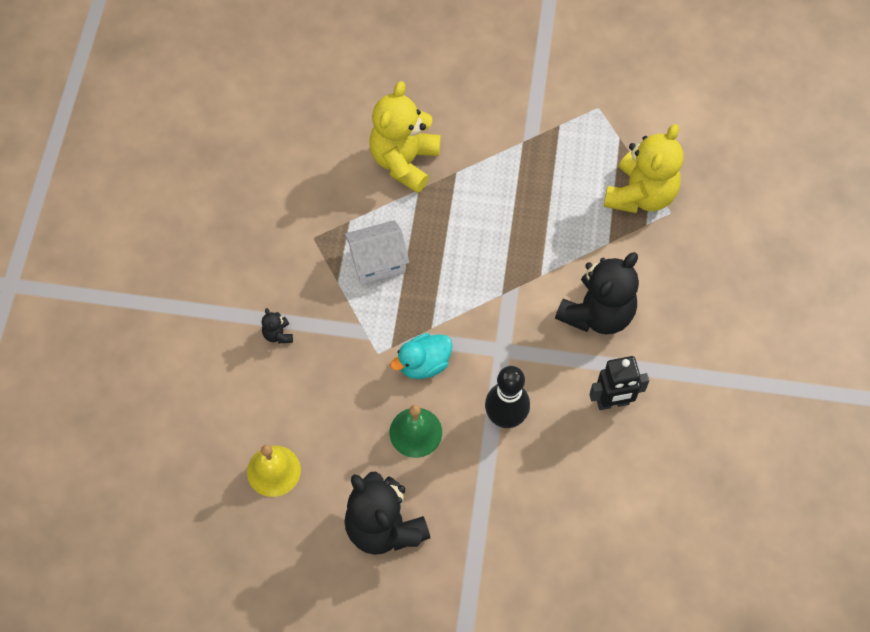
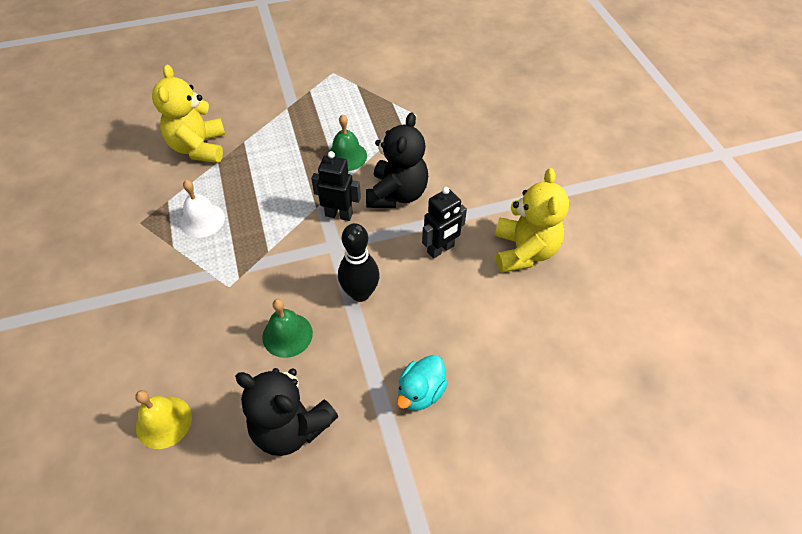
camera: 25 degrees left, 10 degrees down
(278, 334) = (131, 305): black teddy bear -> none
(377, 261) = (202, 220): white house -> white bell
(424, 364) = (272, 280): turquoise duck -> turquoise duck (420, 392)
(523, 314) = (339, 214): none -> black robot
(563, 239) = (346, 156): none -> green bell
(640, 195) = (389, 112): yellow teddy bear -> yellow teddy bear (524, 251)

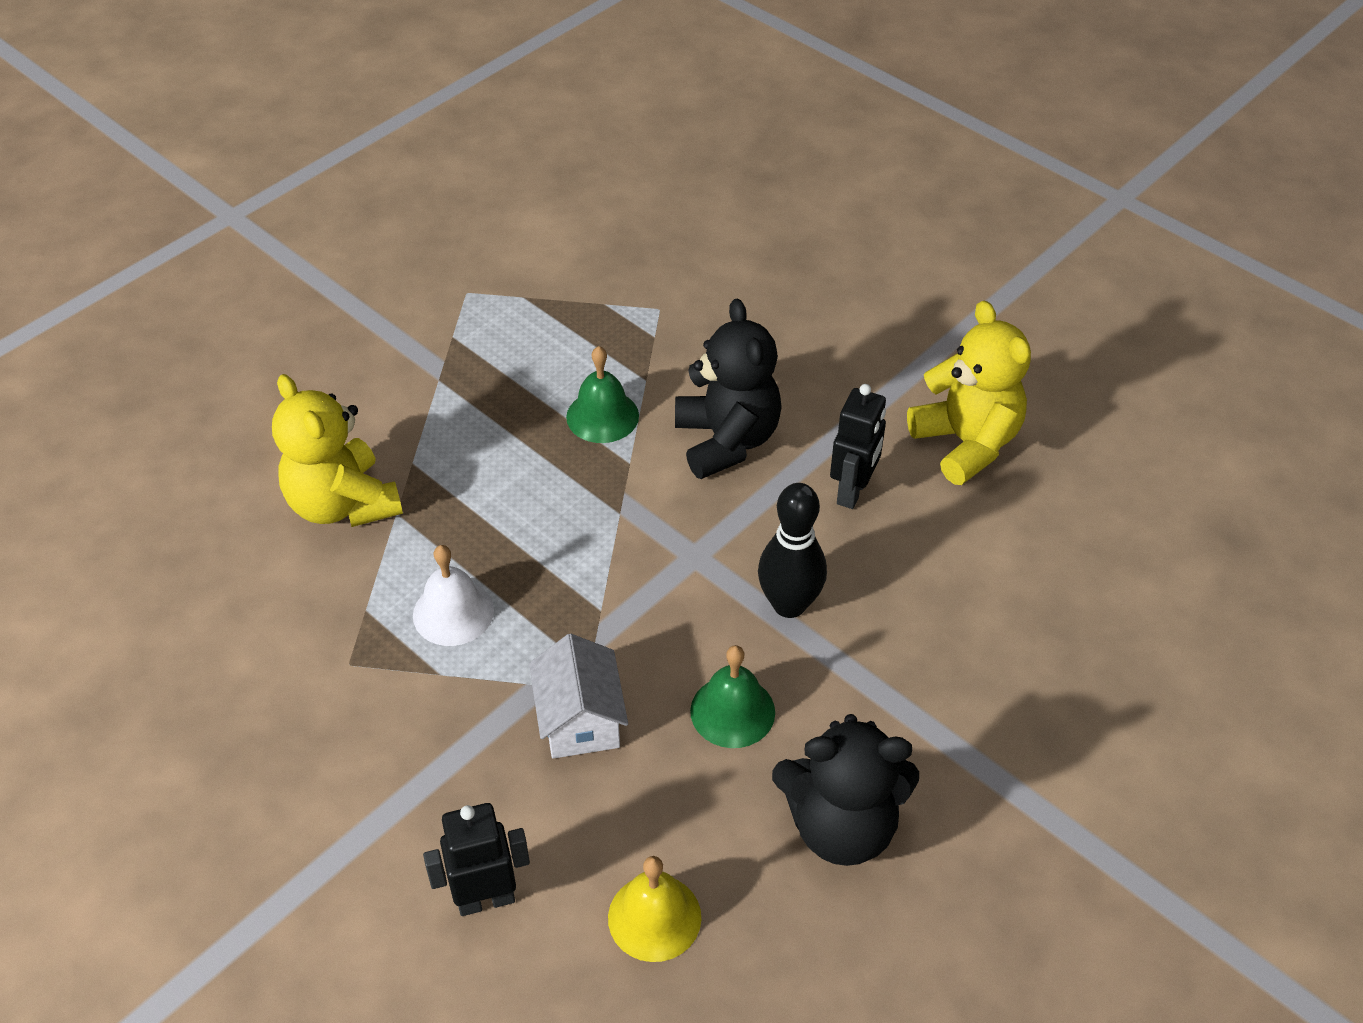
camera: 30 degrees left, 5 degrees down
(214, 301) = (580, 719): none -> white house
(339, 214) = (664, 508): black robot -> black robot (486, 899)
(420, 392) = (976, 692): turquoise duck -> none

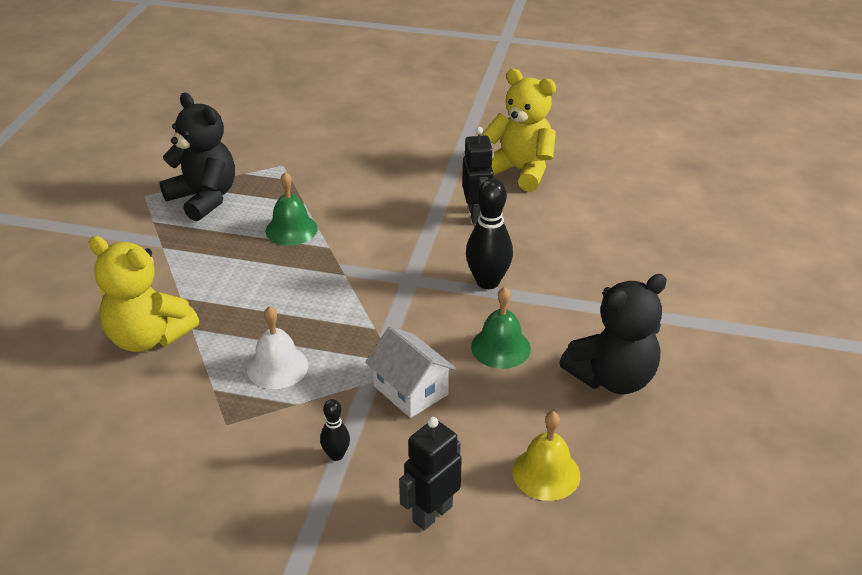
camera: 30 degrees left, 10 degrees down
(436, 766) = (336, 455): none -> black bowling pin
(726, 441) = (380, 216): black teddy bear -> black teddy bear (204, 198)

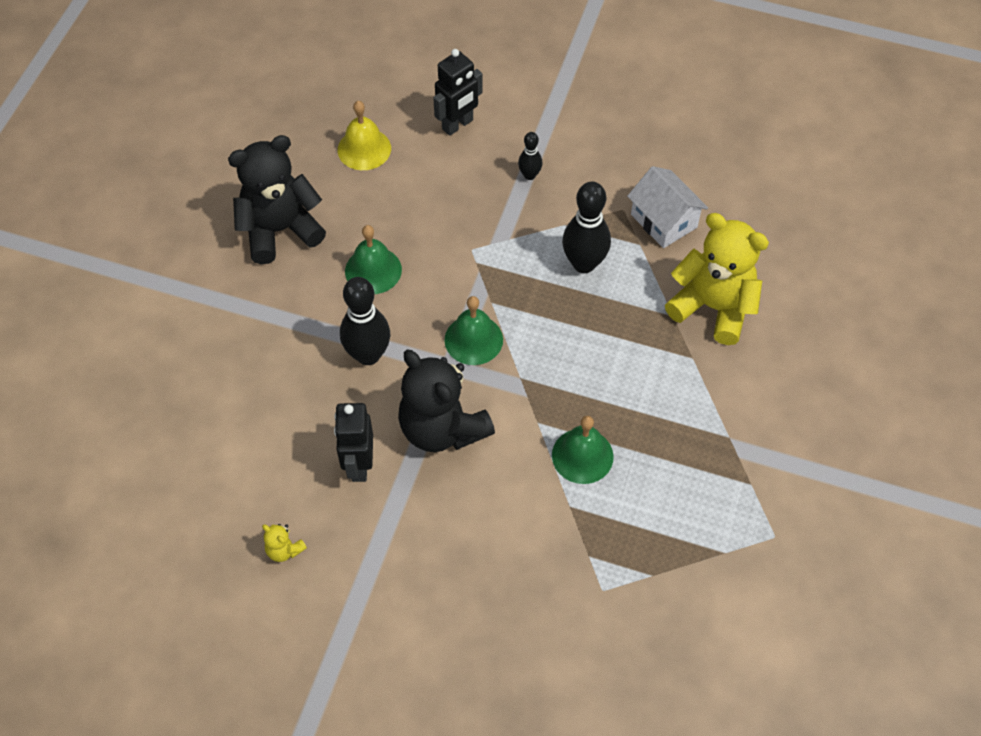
camera: 175 degrees left, 20 degrees up
(204, 198) = (697, 524): black teddy bear -> black teddy bear (442, 428)
(277, 367) = (584, 263): white bell -> black bowling pin
(390, 298) = (473, 339): none -> green bell
(411, 390) = (463, 230): white house -> white house (663, 221)
(520, 171) = (284, 550): yellow teddy bear -> yellow teddy bear, size x0.41

